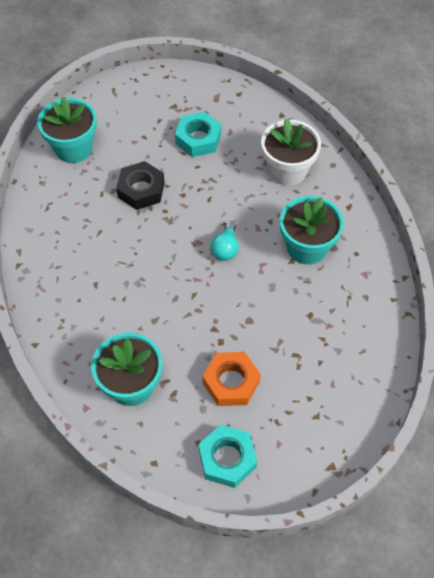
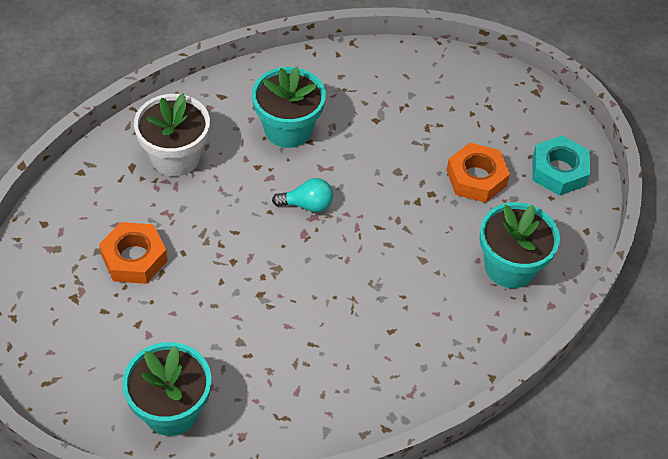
camera: 105 degrees left, 5 degrees down
(141, 190) = (233, 309): black nut -> none
(198, 139) = (134, 258): turquoise nut -> orange nut

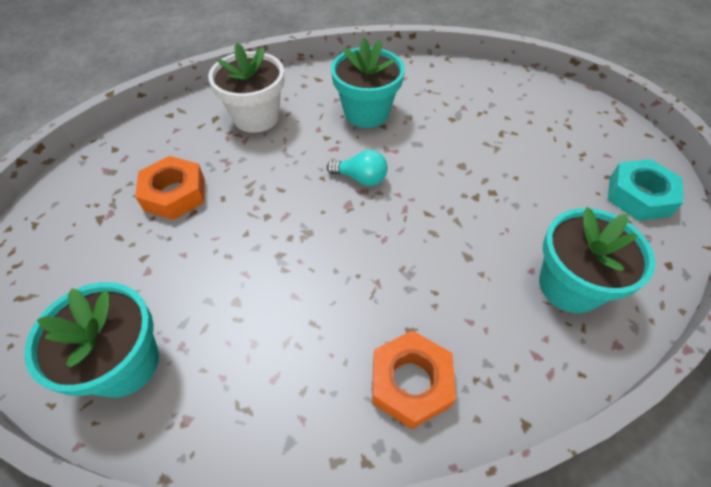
camera: 20 degrees right, 0 degrees up
(476, 178) = (544, 186): orange nut -> orange nut (410, 382)

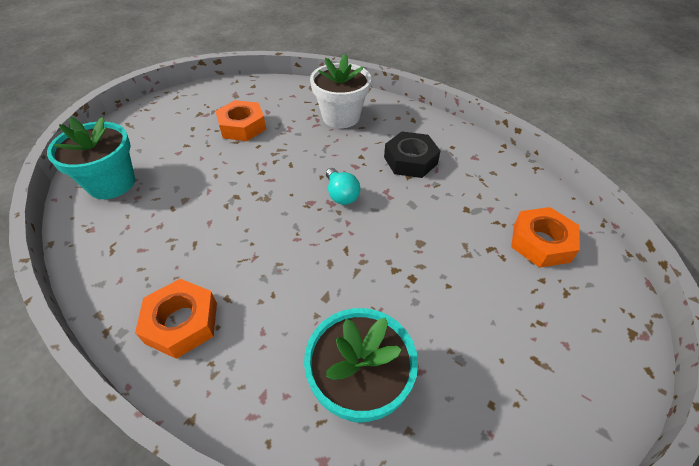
camera: 50 degrees right, 5 degrees down
(366, 112) = (410, 160): turquoise flower pot -> black nut
(518, 106) = (541, 242): none -> orange nut
(639, 196) = (539, 401): turquoise nut -> none

